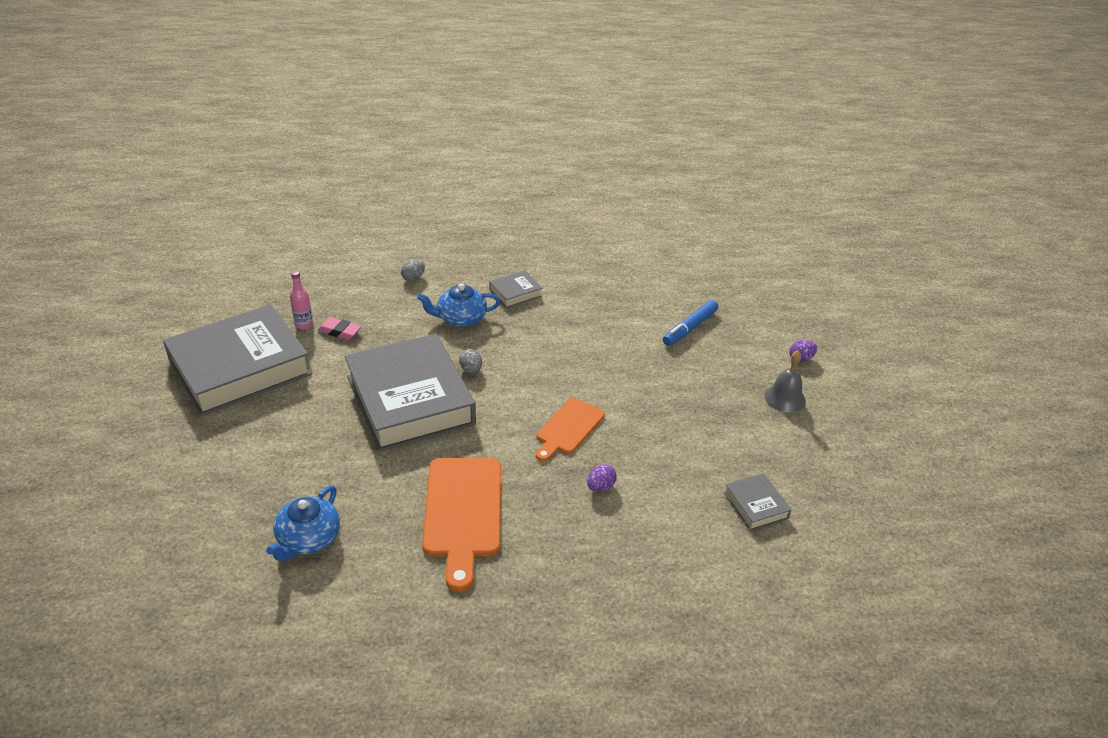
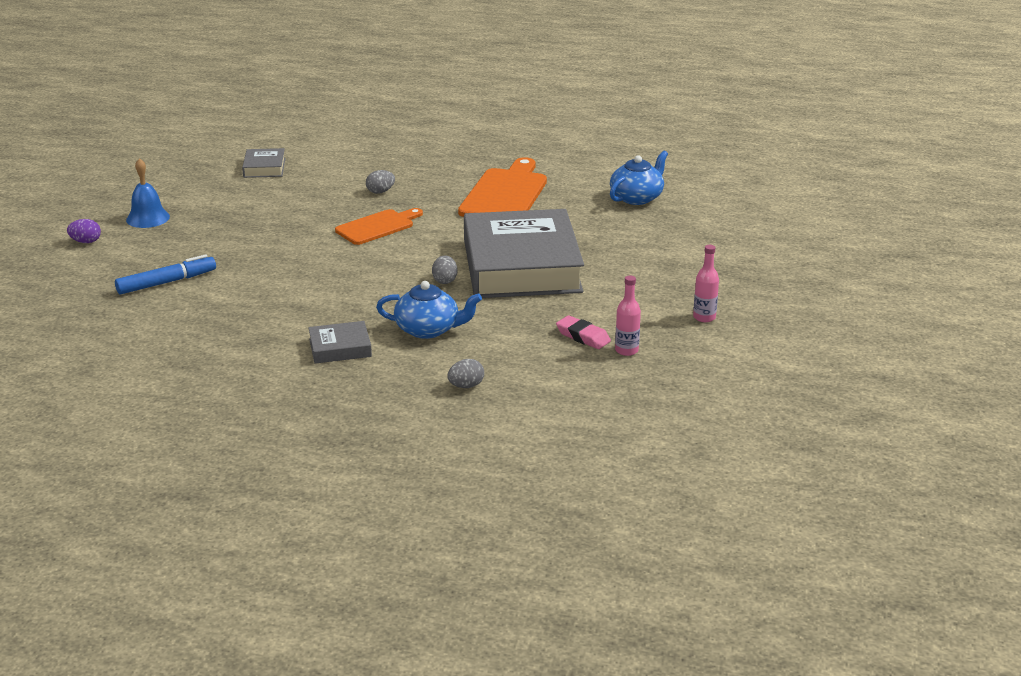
camera: 160 degrees left, 10 degrees down
(240, 368) = (704, 317): grey book -> pink bottle
(600, 487) = (380, 192): purple egg -> grey egg
(785, 398) = (148, 218): grey bell -> blue bell

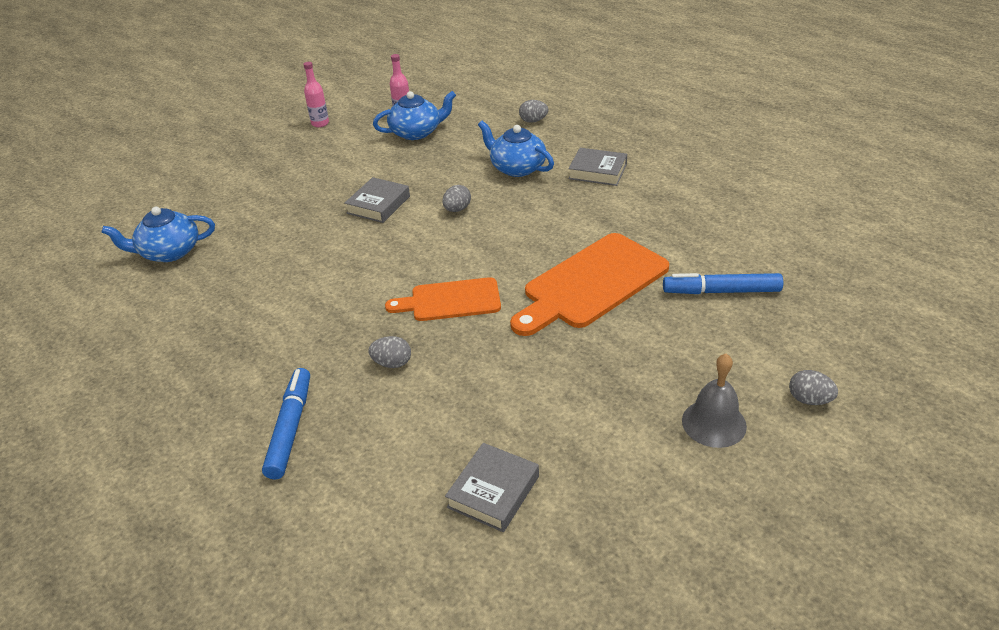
camera: 145 degrees left, 10 degrees up
(86, 242) = (809, 400): purple egg -> grey egg
(148, 218) = (714, 423): blue bell -> grey bell
(407, 158) = (290, 428): none -> blue marker
(505, 194) = (272, 305): orange cutting board -> orange cutting board (591, 284)
(521, 266) = (378, 205): grey book -> grey book, size x0.41
(583, 336) = (416, 132): pink eraser -> blue teapot

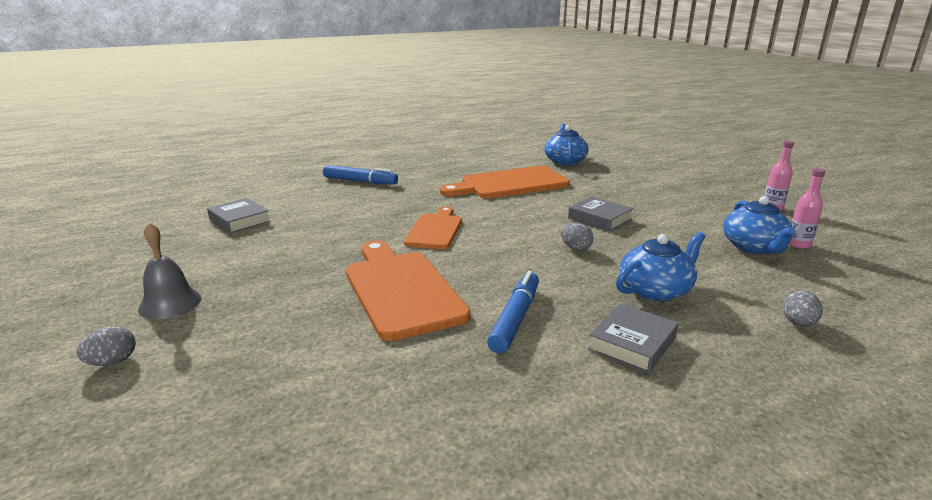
camera: 105 degrees right, 15 degrees down
(278, 280) = (509, 184): none -> orange cutting board
(392, 363) = (385, 207): grey egg -> none
(721, 291) = (312, 363): blue marker -> blue marker (515, 318)

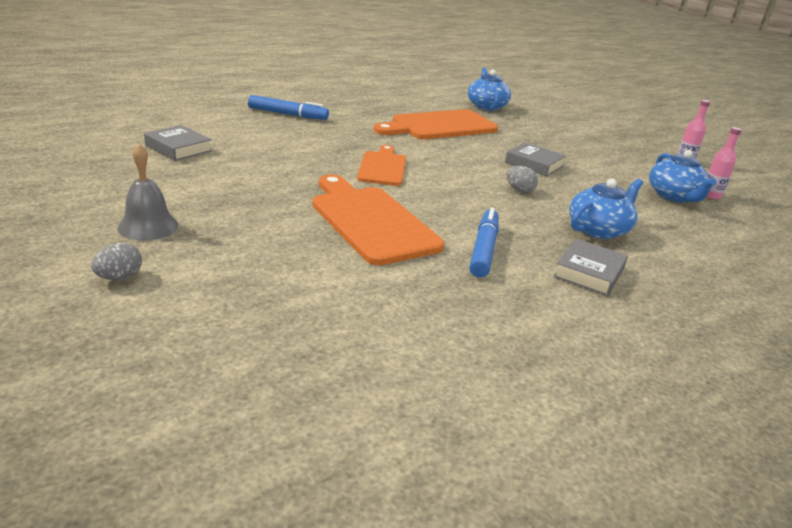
camera: 10 degrees left, 5 degrees up
(798, 323) = (719, 260): grey egg -> none

